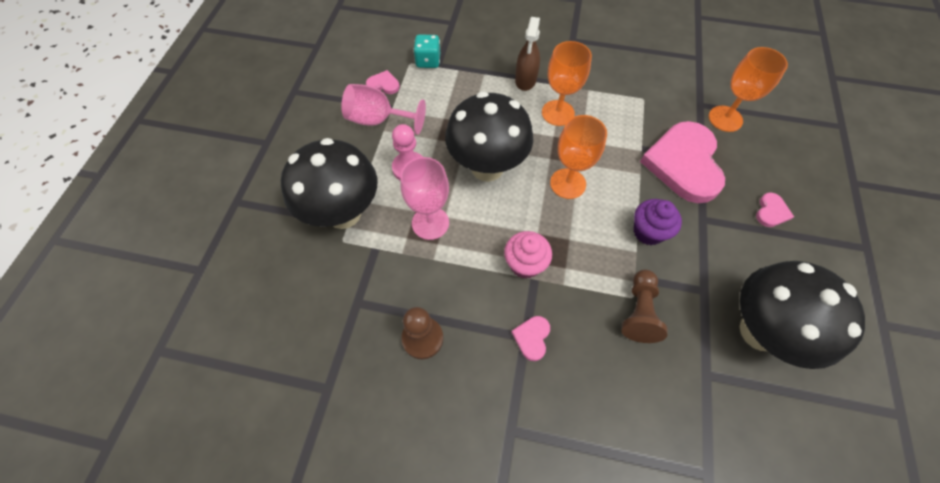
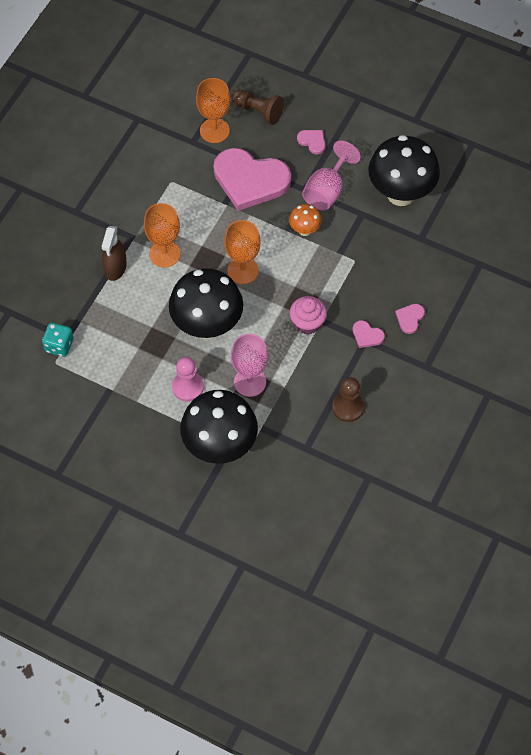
camera: 75 degrees left, 0 degrees up
(378, 120) = (122, 403): pink goblet -> pink goblet (327, 190)
(383, 84) = (77, 391): pink heart -> pink heart (410, 318)
(525, 80) = (115, 268): brown spray bottle -> brown spray bottle turned 75 degrees clockwise
(639, 311) = (366, 261): brown pawn -> brown pawn (258, 111)
(648, 232) = (304, 230): purple cupcake -> orange mushroom

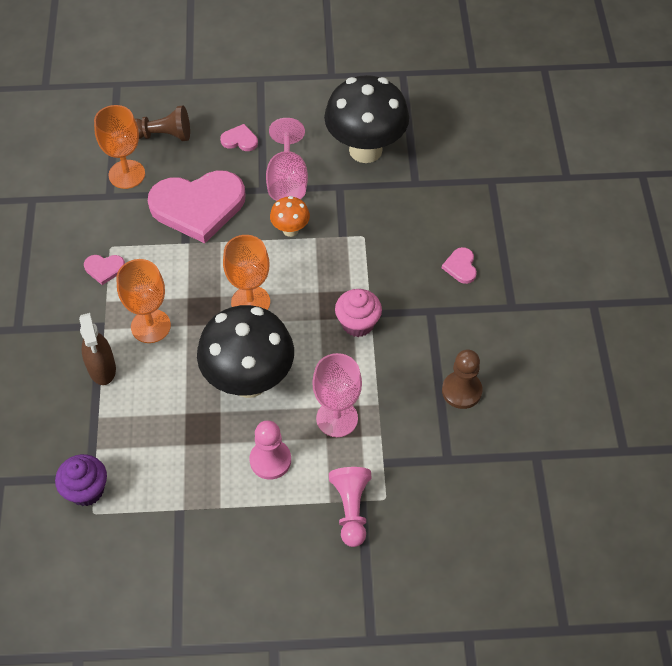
camera: 30 degrees left, 5 degrees down
(59, 345) = (86, 490): turquoise dice -> purple cupcake
(220, 447) = (351, 509): black mushroom -> pink pawn
(367, 335) = (429, 305): pink heart -> pink heart (104, 269)

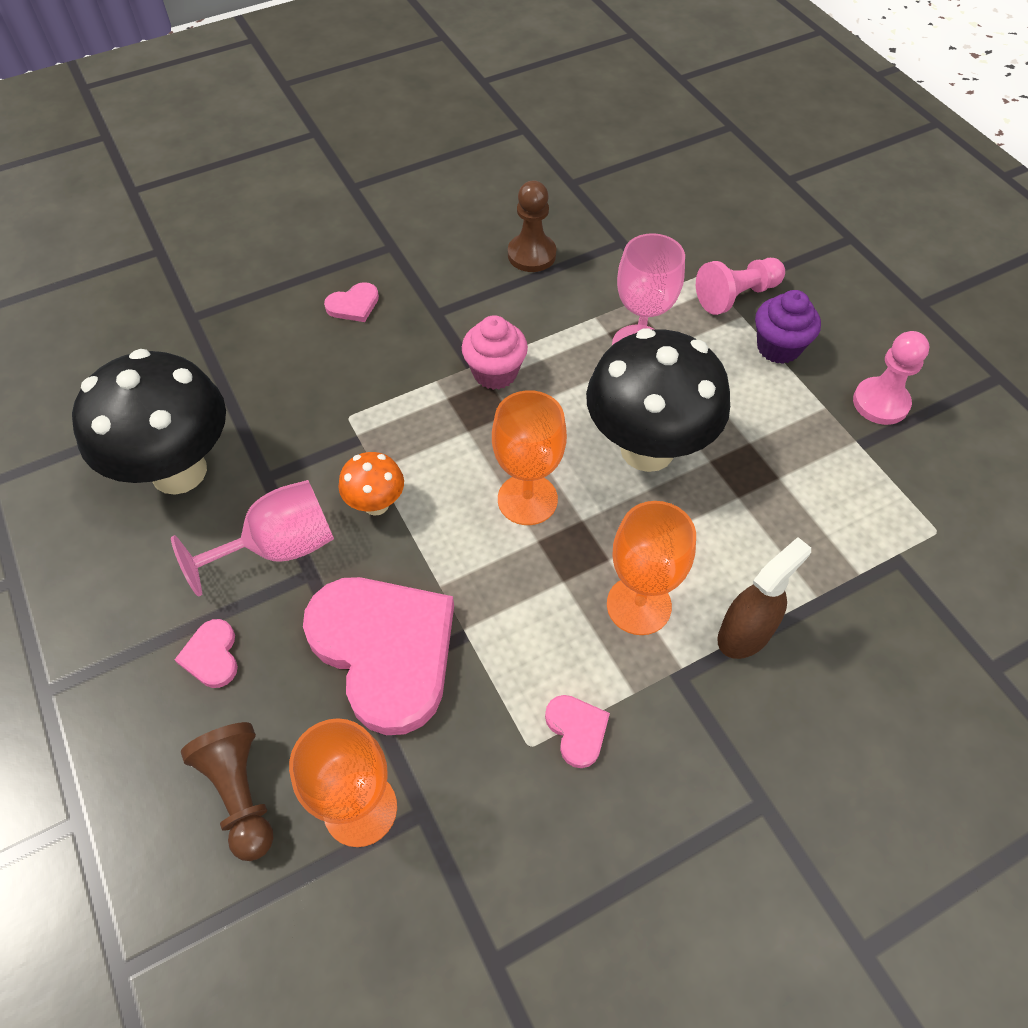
camera: 115 degrees left, 0 degrees up
(86, 490) = (918, 554): purple cupcake -> purple cupcake (778, 347)
(270, 460) = (734, 385): pink pawn -> pink pawn (880, 403)

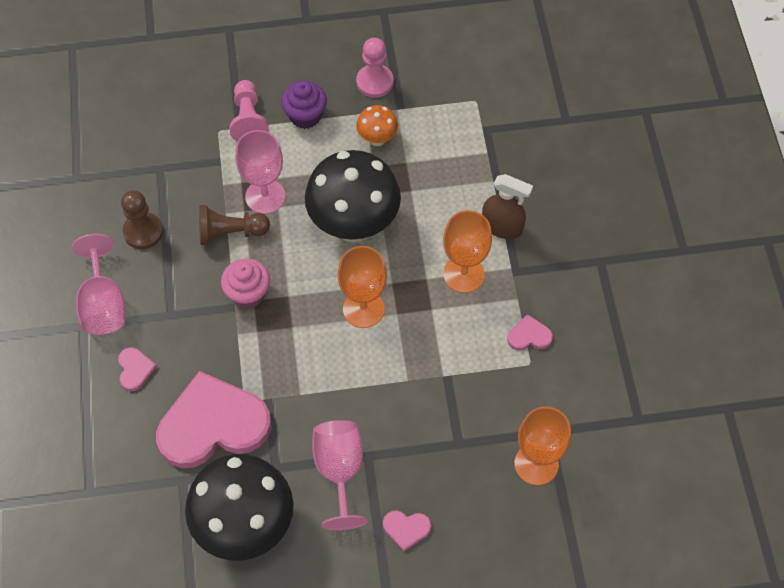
camera: 70 degrees left, 5 degrees up
(240, 794) = (505, 528): brown pawn -> brown pawn (230, 232)
(376, 504) = (329, 401): orange mushroom -> orange mushroom (377, 139)
(385, 650) = (441, 424): pink heart -> pink heart (213, 424)
(425, 253) = (103, 304): none -> pink goblet
(745, 633) = (502, 227): brown spray bottle -> brown spray bottle turned 135 degrees clockwise

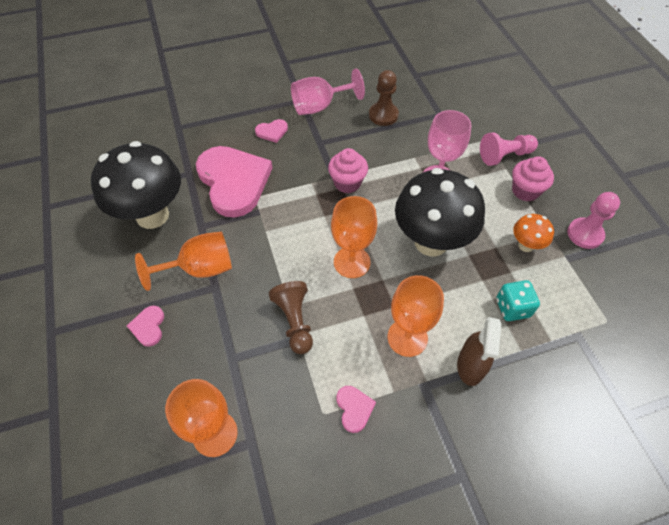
camera: 80 degrees right, 5 degrees down
(230, 232) = (398, 163): brown pawn -> brown pawn (295, 321)
(305, 116) = (525, 191): purple cupcake -> pink cupcake
(339, 471) = (200, 269): pink goblet -> orange goblet
(447, 174) = (512, 308): none -> turquoise dice

